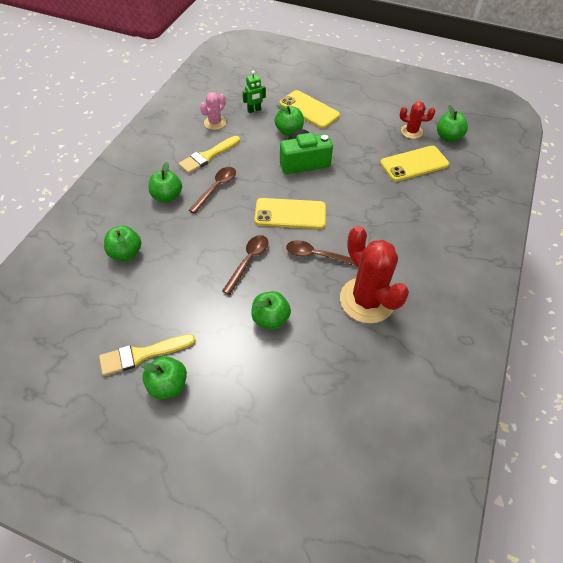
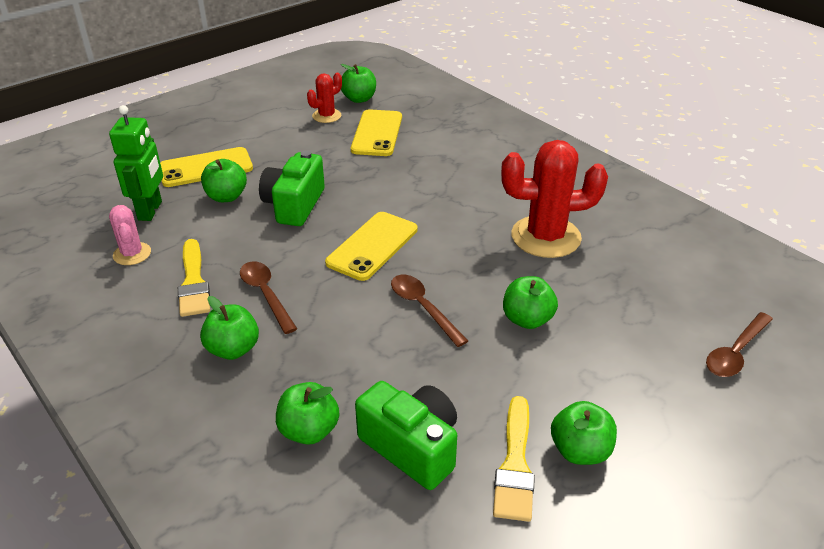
camera: 60 degrees left, 15 degrees down
(134, 301) = (412, 447): none -> green camera
(254, 110) = (150, 211): green robot -> green robot, size x1.67
(317, 256) = (456, 249): brown spoon -> brown spoon (735, 352)

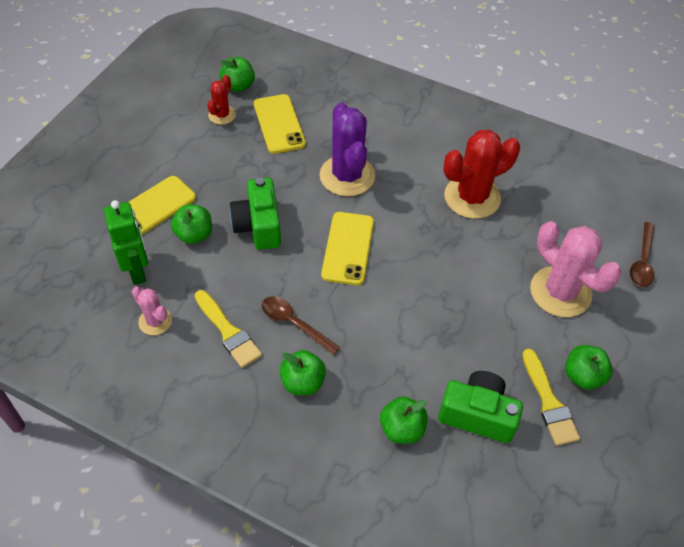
camera: 25 degrees left, 15 degrees up
(416, 187) = (347, 176): none -> purple cactus
(423, 308) = (419, 295): brown spoon -> none
(527, 319) = (497, 280): green apple -> none
(602, 353) = (560, 292): none -> pink cactus

